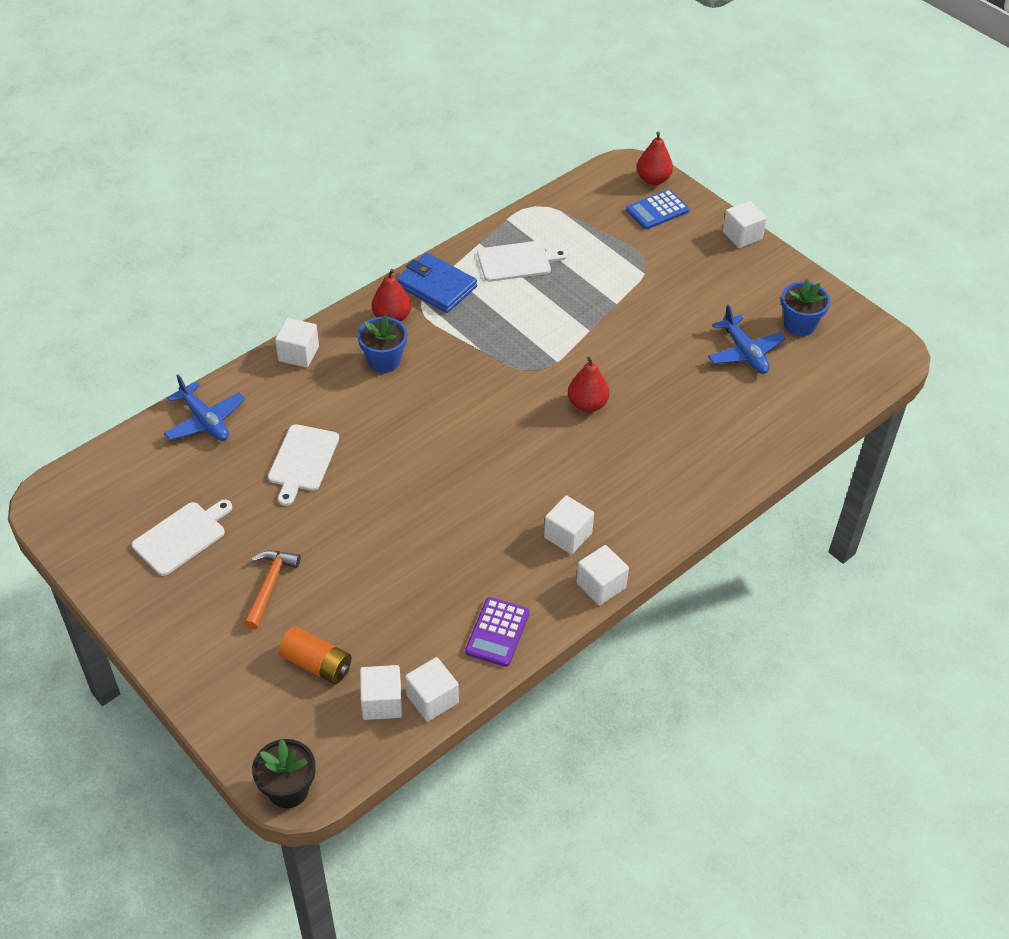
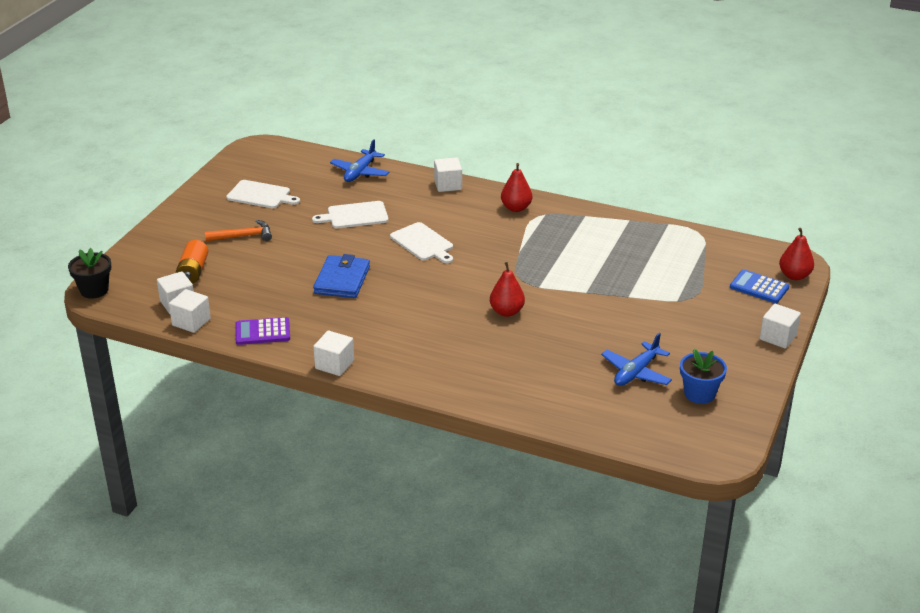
camera: 65 degrees right, 15 degrees down
(384, 360) = (471, 217): blue flower pot -> none
(436, 286) = (565, 216): blue wallet -> blue wallet (342, 280)
(517, 261) = (627, 241): white cutting board -> white cutting board (423, 243)
(567, 535) = (370, 338): white cube -> none

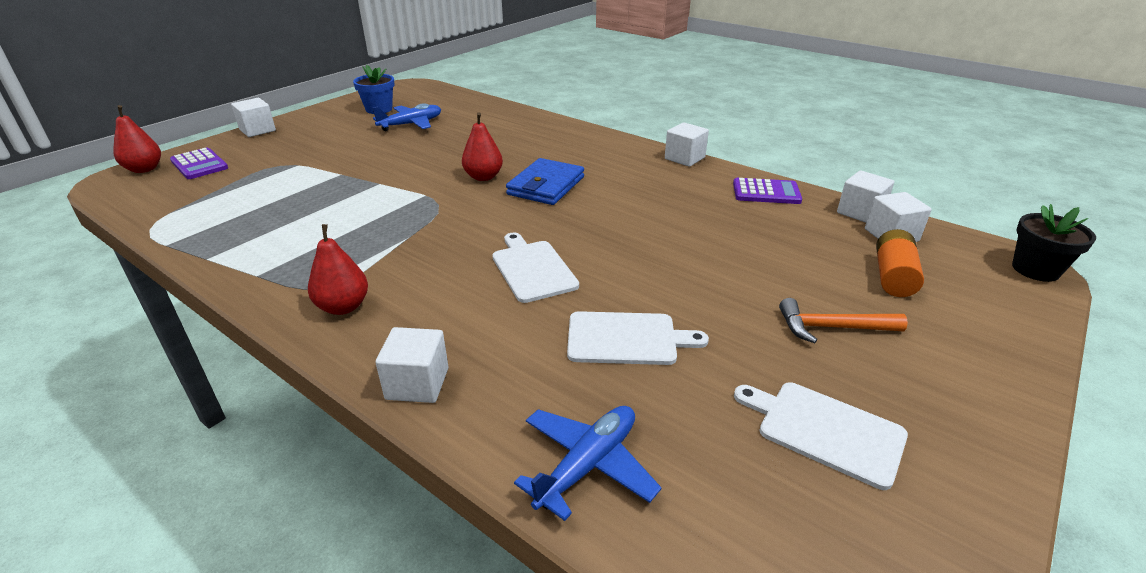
camera: 165 degrees left, 0 degrees up
(342, 280) = (666, 234): blue wallet -> blue wallet (546, 186)
(759, 287) = (199, 165): blue calculator -> purple calculator

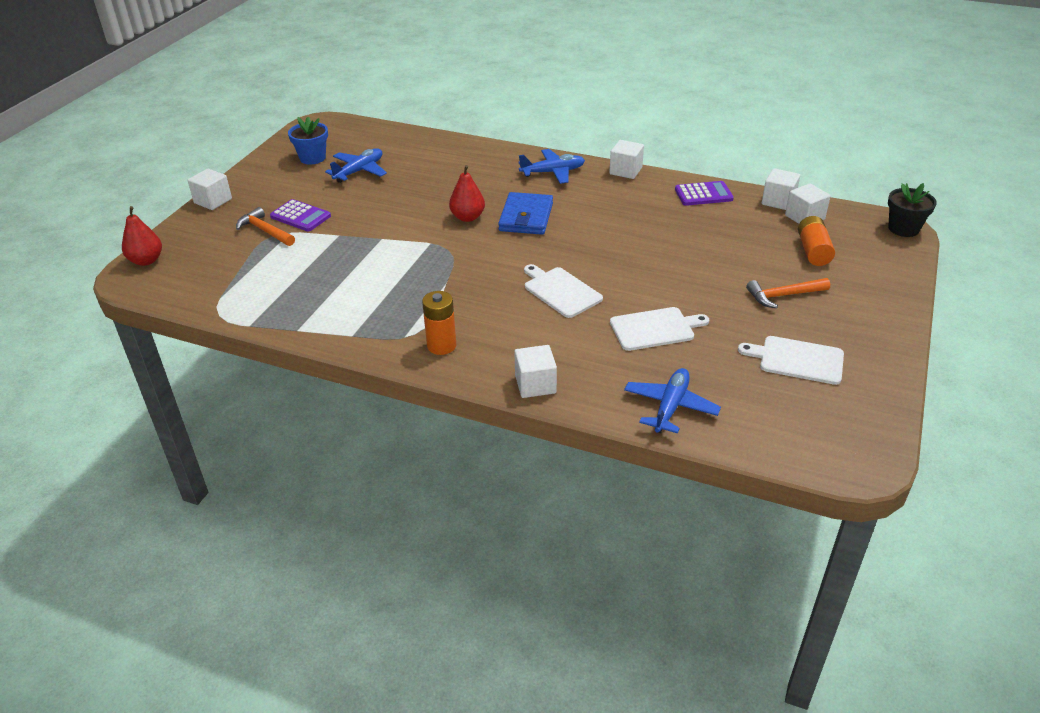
camera: 15 degrees left, 5 degrees up
(199, 165) = (195, 247): purple calculator -> purple calculator (300, 216)
(276, 160) = (265, 231): none -> orange hammer
(343, 307) = (441, 345): red pear -> orange battery
(603, 149) = (553, 172): none -> blue plane

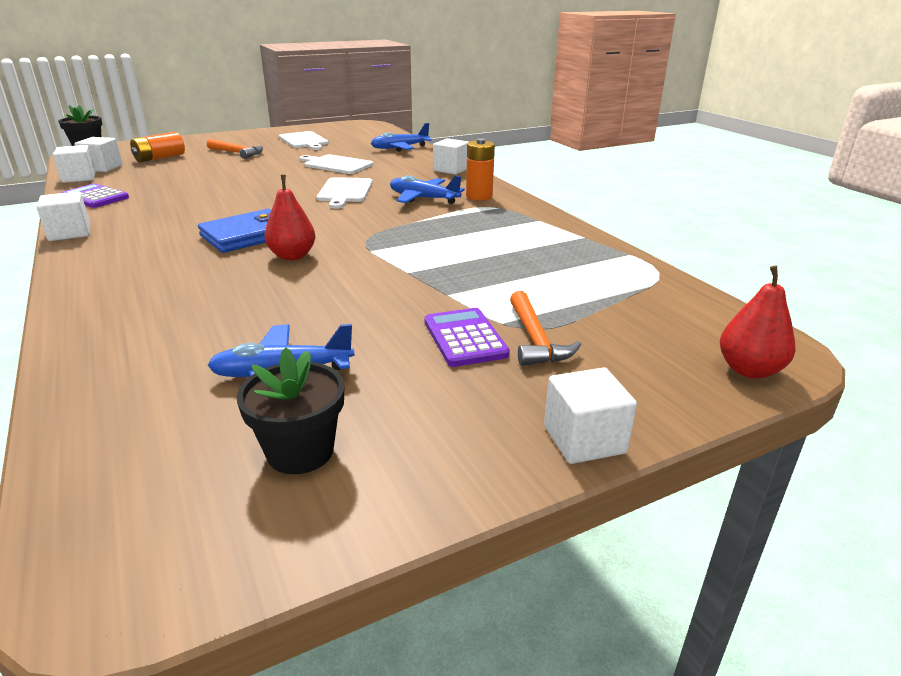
camera: 140 degrees left, 10 degrees down
(312, 158) = (300, 451): blue flower pot -> black flower pot
(553, 172) = (116, 259): blue plane -> blue plane (423, 198)

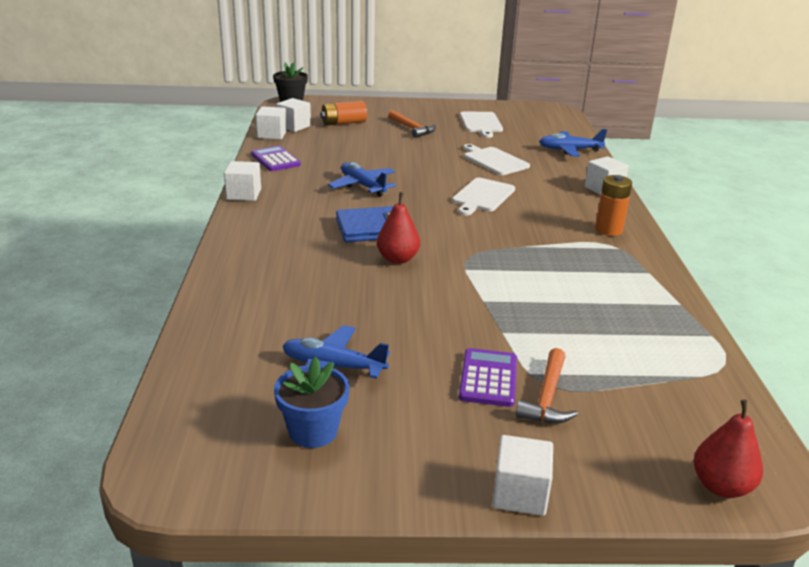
camera: 25 degrees right, 0 degrees up
(300, 451) = (313, 431): black flower pot -> blue flower pot
(423, 198) = (551, 220): blue plane -> blue plane (362, 186)

